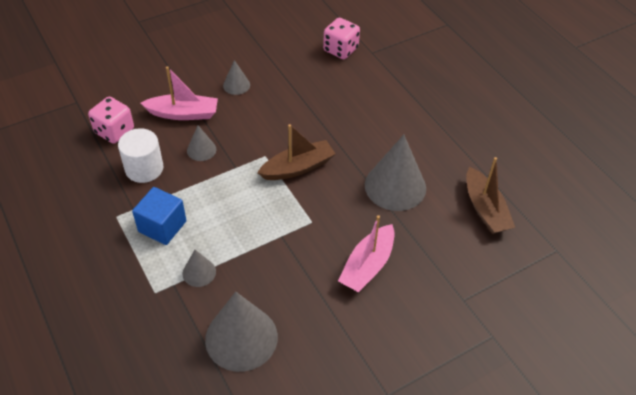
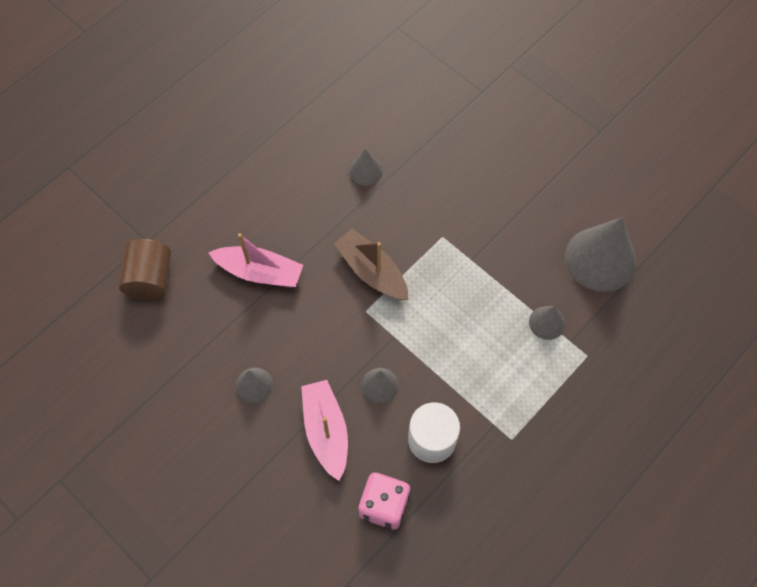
camera: 105 degrees left, 15 degrees up
(162, 226) = (505, 383): blue cube -> none
(340, 50) = (150, 279): pink dice -> brown cylinder
(367, 266) = (477, 174): pink boat -> pink boat (260, 272)
(395, 186) = (366, 171): grey cone -> grey cone, size x0.49
(485, 209) = (368, 88): brown boat -> none

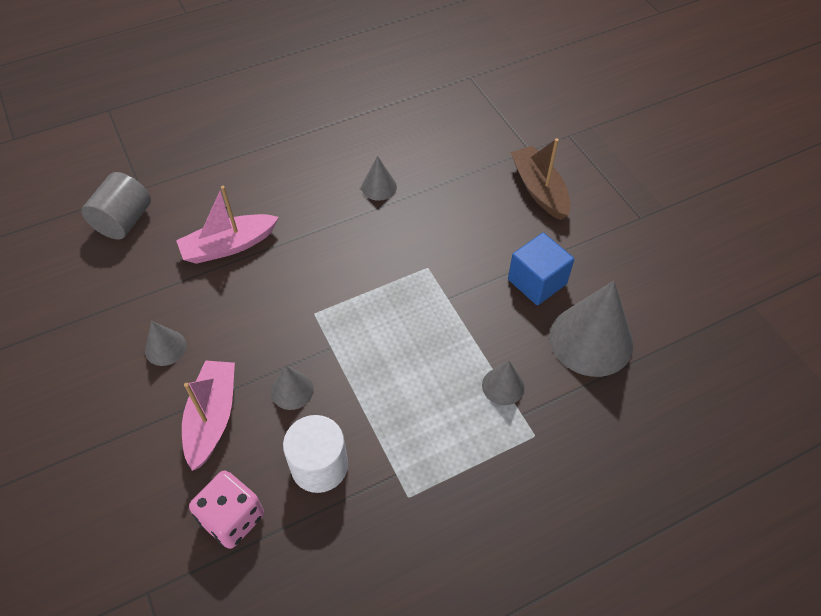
camera: 20 degrees right, 10 degrees down
(150, 279) = (124, 221): brown cylinder -> grey cylinder
(260, 272) = (229, 246): pink boat -> pink boat turned 120 degrees clockwise
(372, 271) = (339, 278): brown boat -> brown boat (539, 189)
(538, 220) = (537, 281): none -> blue cube

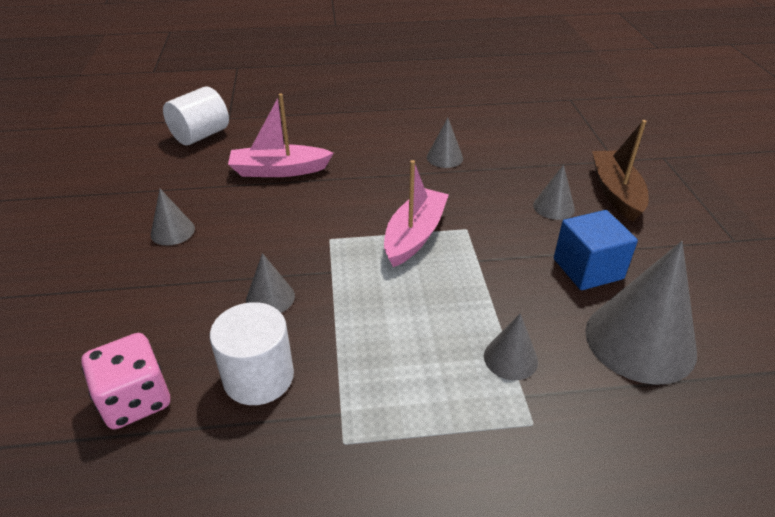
camera: 20 degrees right, 15 degrees down
(124, 221) = (200, 135): grey cylinder -> white cylinder
(212, 417) = (177, 299): pink boat -> pink boat (414, 235)
(492, 221) = (553, 207): none -> grey cone

